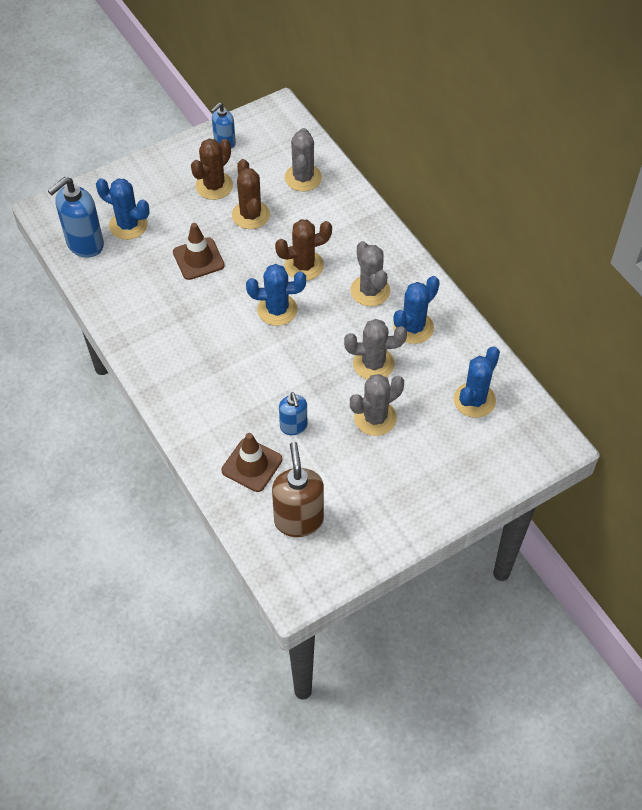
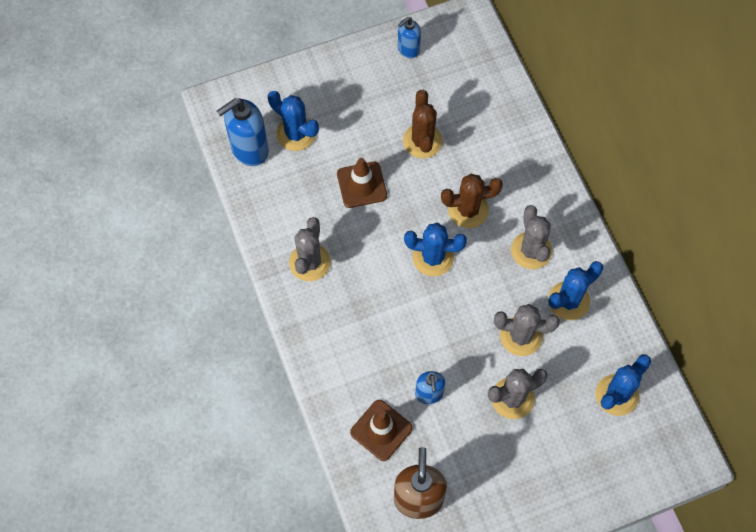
camera: 10 degrees right, 10 degrees up
(214, 186) = (390, 100): brown cactus -> none
(303, 178) = (483, 104): grey cactus -> grey cactus (309, 262)

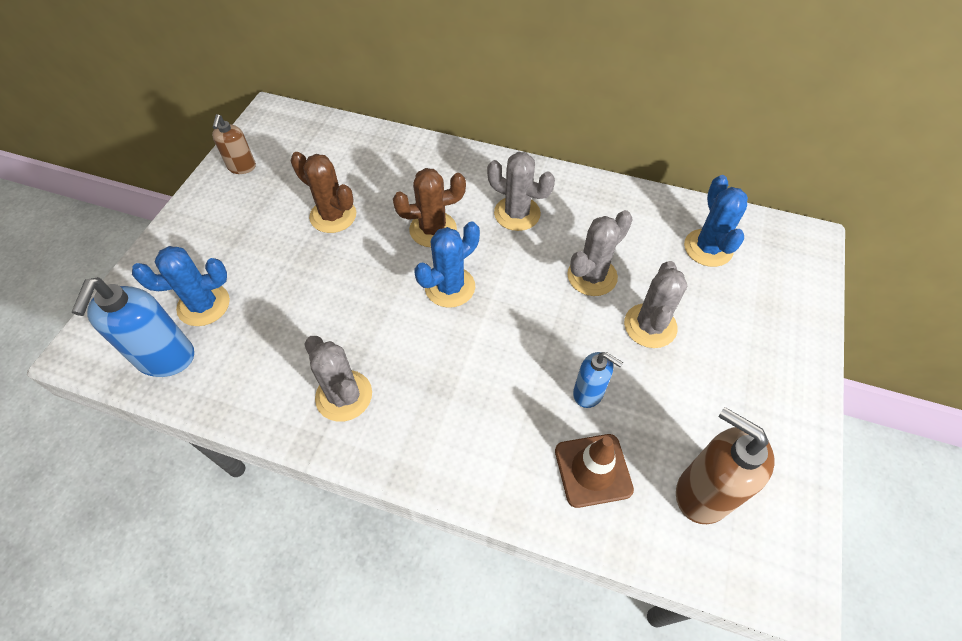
camera: 50 degrees left, 10 degrees down
(361, 185) = (318, 290): brown traffic cone -> none
(408, 49) = (242, 167): blue soap dispenser -> brown soap dispenser
(468, 210) = (433, 229): brown cactus -> brown cactus turned 45 degrees clockwise
(568, 301) = (588, 221): blue cactus -> none

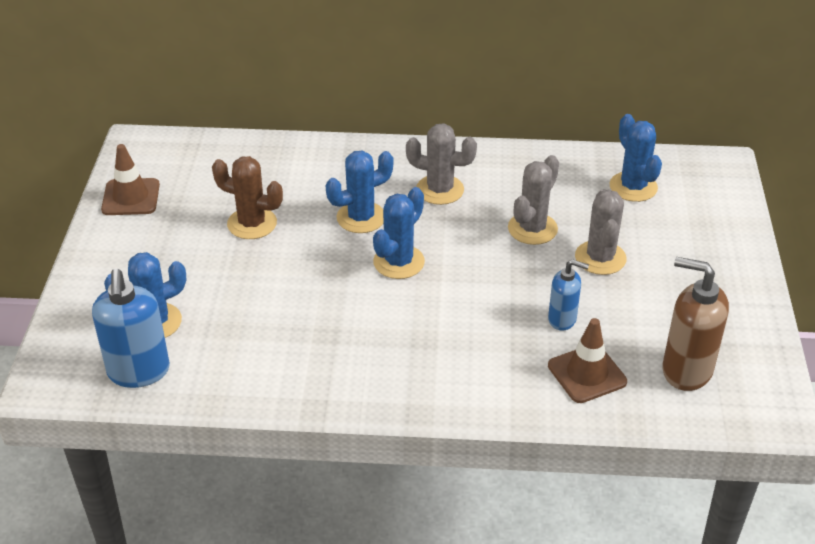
camera: 15 degrees left, 15 degrees down
(242, 167) = (131, 197): brown soap dispenser -> brown traffic cone
(344, 396) = (334, 366): grey cactus -> none
(433, 229) = (361, 217): brown cactus -> blue cactus

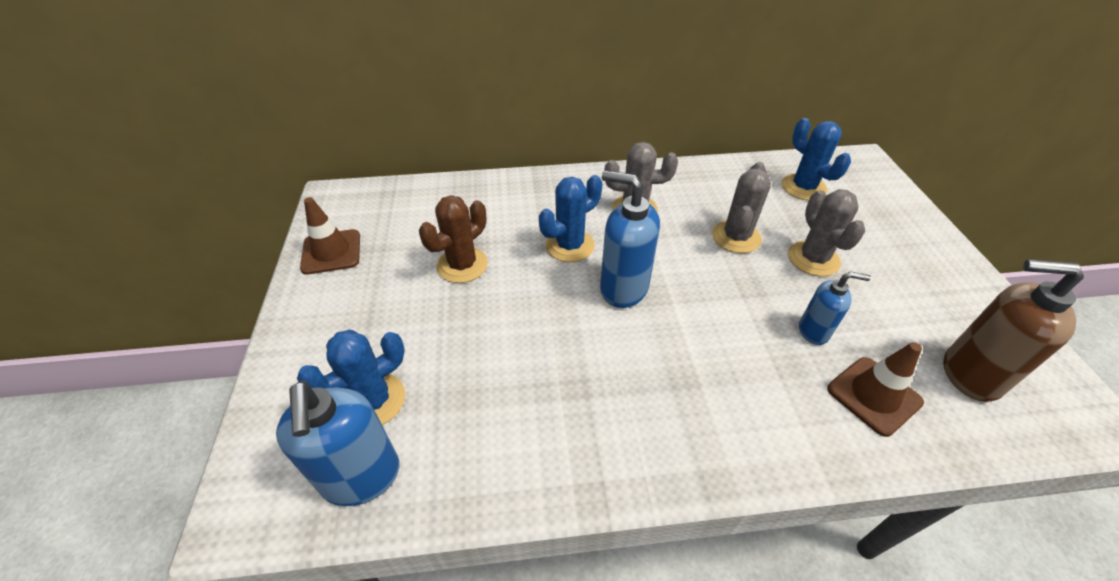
camera: 10 degrees left, 5 degrees up
(252, 223) = (462, 265): brown cactus -> brown cactus turned 60 degrees counterclockwise
(399, 262) = (623, 288): blue cactus -> blue soap dispenser

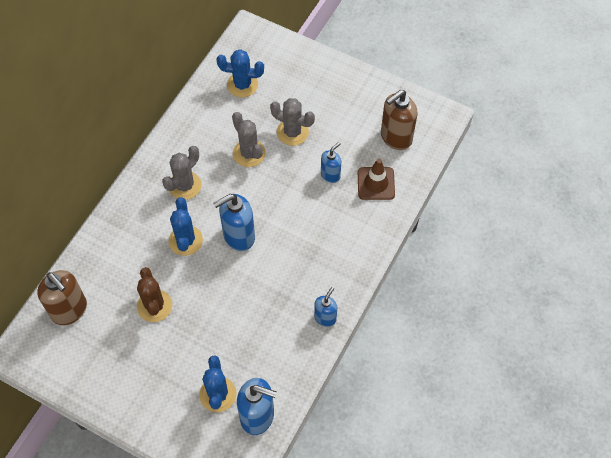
camera: 55 degrees left, 15 degrees up
(331, 252) = (81, 373): brown traffic cone -> none
(406, 205) = (69, 310): none -> brown soap dispenser
(598, 469) = (325, 317): none -> blue soap dispenser

